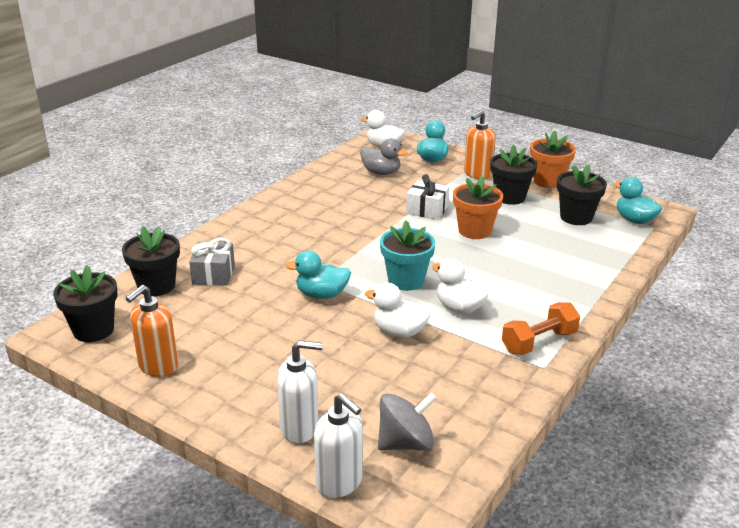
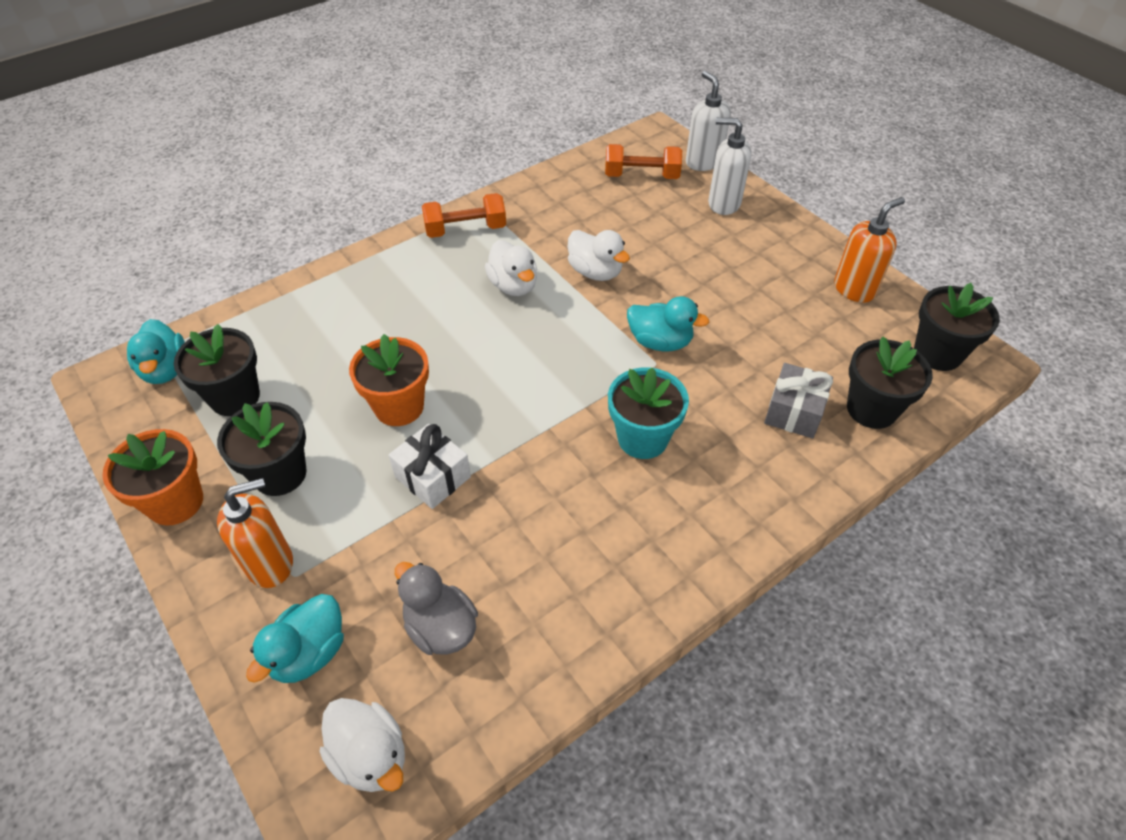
camera: 160 degrees left, 20 degrees up
(405, 443) = (641, 176): grey spinning top -> orange dumbbell
(406, 280) = (549, 339): turquoise flower pot -> turquoise flower pot (642, 438)

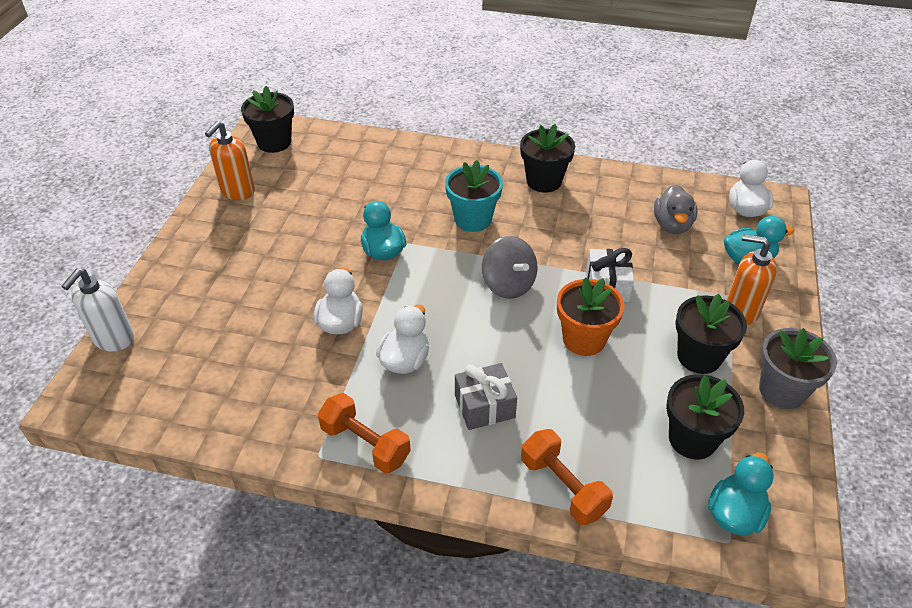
camera: 130 degrees left, 5 degrees down
(175, 502) = (782, 390): orange flower pot -> grey flower pot
(520, 401) = (508, 284): none -> grey spinning top
(641, 176) = (170, 369): orange dumbbell -> orange dumbbell (563, 487)
(723, 204) = (177, 296): white soap dispenser -> none
(794, 412) = (384, 174): grey gift -> grey gift (484, 406)
(854, 289) = (237, 191): orange soap dispenser -> orange soap dispenser turned 75 degrees counterclockwise
(871, 409) = (350, 150): black flower pot -> black flower pot (544, 181)

